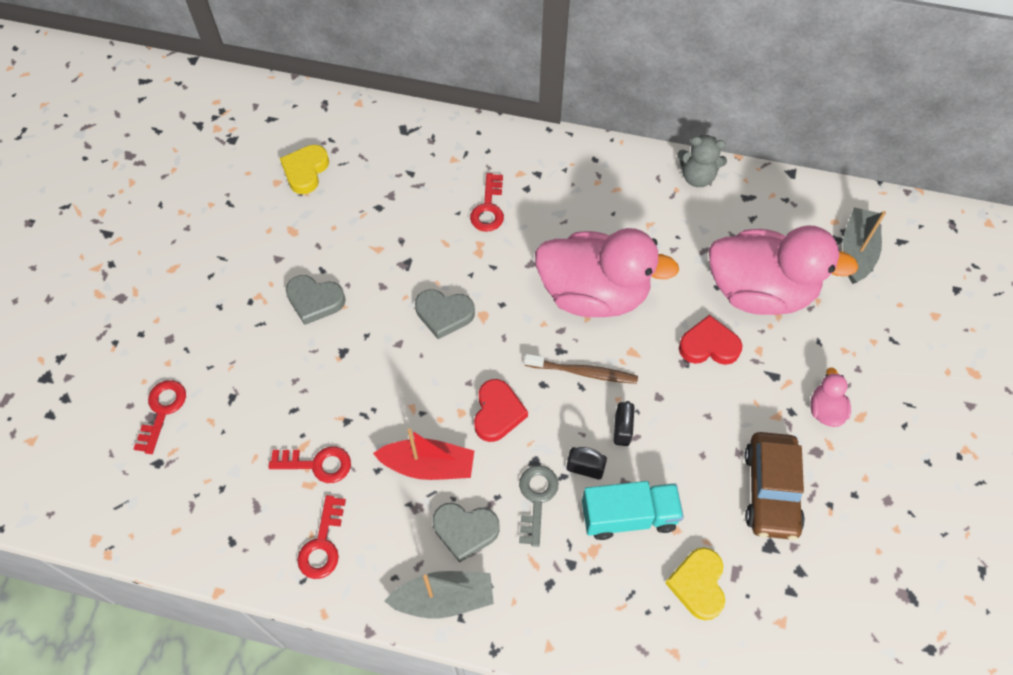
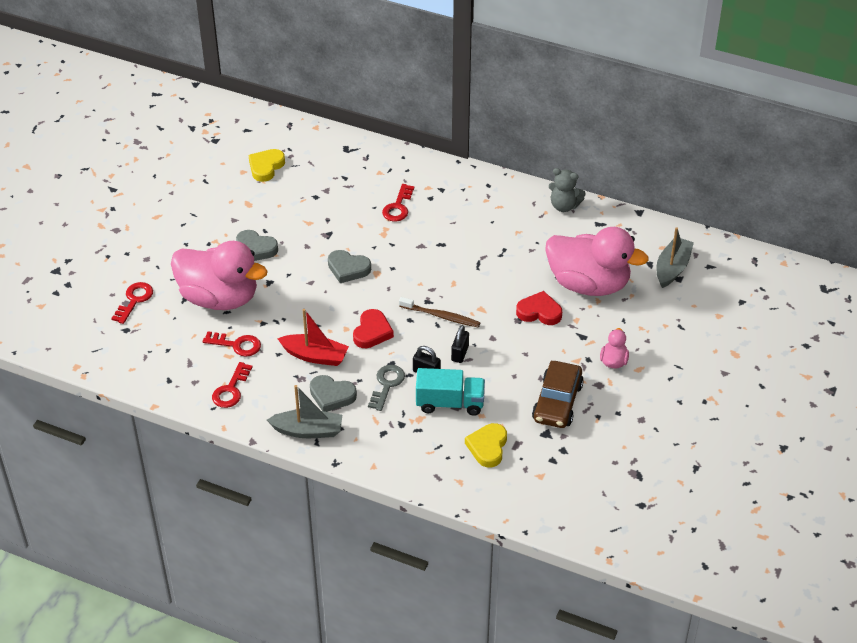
camera: 10 degrees right, 15 degrees down
(594, 294) = (462, 270): pink duck -> pink duck (219, 298)

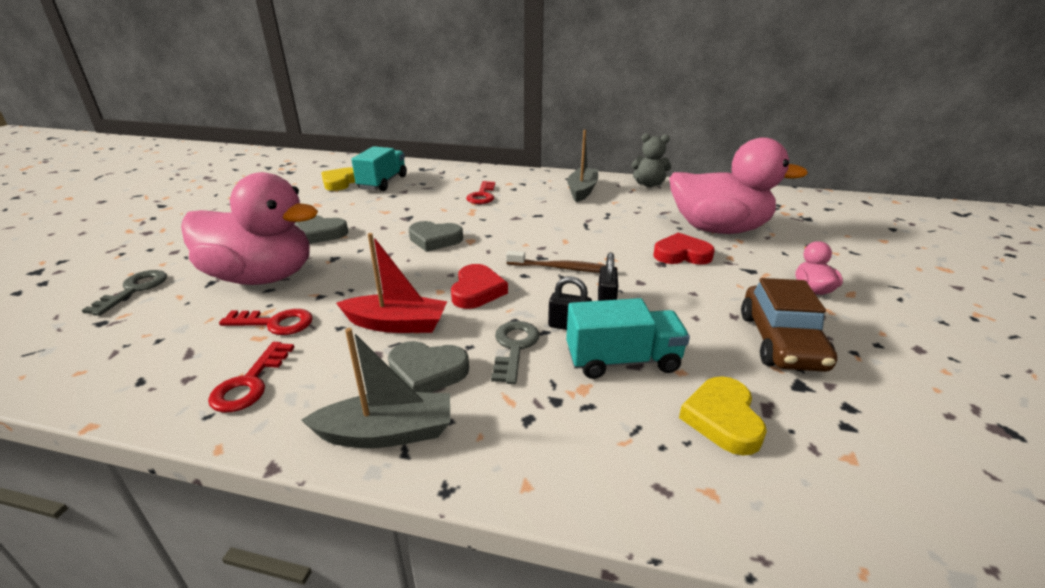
camera: 10 degrees left, 15 degrees down
(134, 300) = (134, 290): red key -> grey key
(306, 172) = (383, 182): none -> turquoise truck
(672, 268) = (793, 212): grey boat -> grey boat (582, 191)

